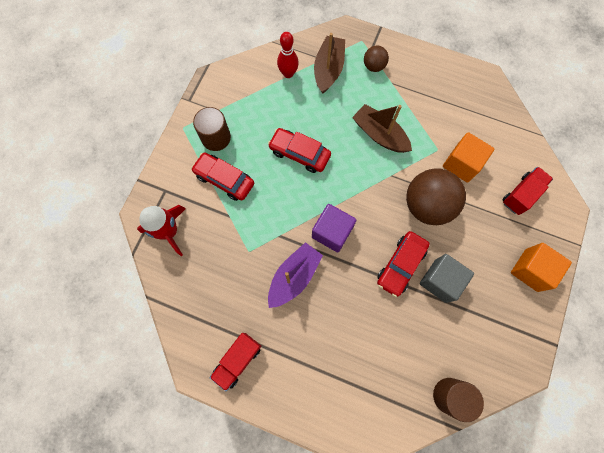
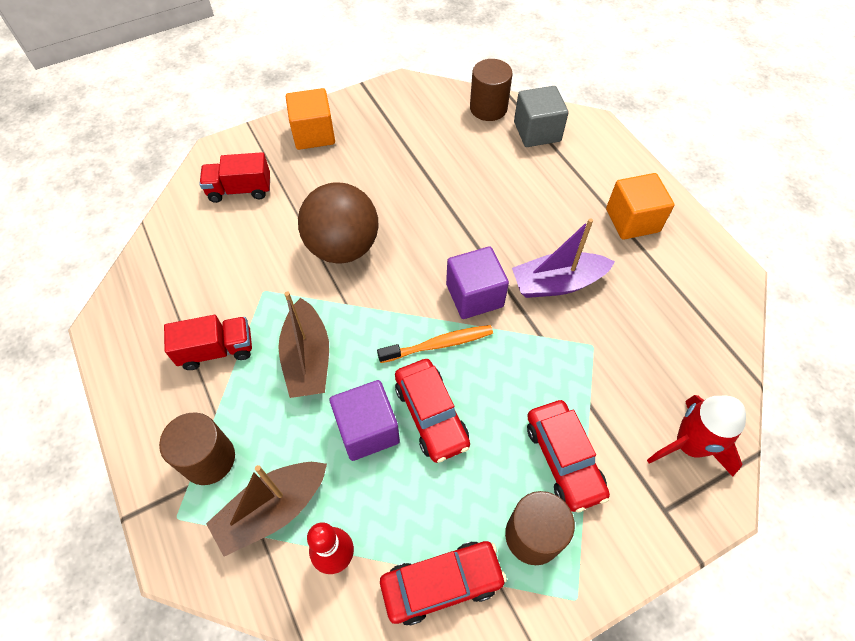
camera: 140 degrees left, 15 degrees down
(238, 360) = (679, 252): red truck -> red truck (217, 350)
(321, 126) = (367, 430): none -> purple cube
(326, 190) = (438, 344): none -> orange toothbrush
(374, 66) = (209, 459): brown ball -> brown cylinder
(401, 265) = (430, 217): red car -> red car (442, 583)
(440, 281) = (406, 180): grey cube -> grey cube (537, 132)
(461, 164) = (258, 258): orange cube -> orange cube (632, 220)

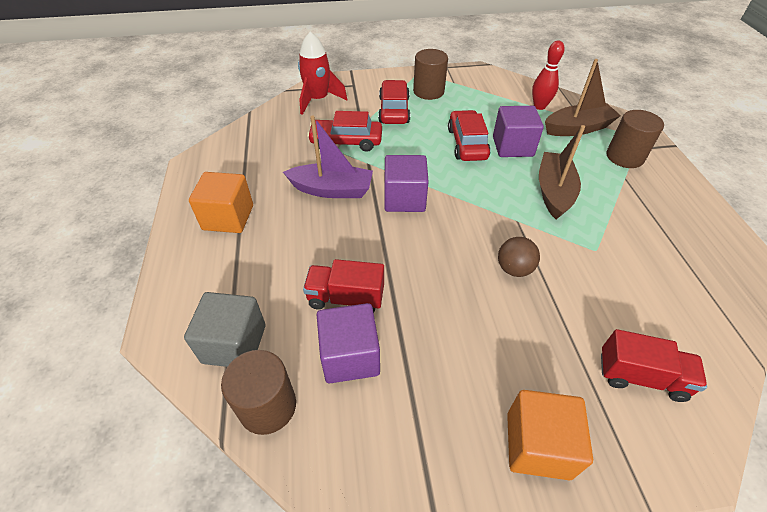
camera: 160 degrees left, 10 degrees down
(217, 350) = (633, 215): red truck -> red truck (346, 298)
(343, 247) = (514, 269): brown ball -> brown ball, size x0.49
(438, 344) = (448, 176): orange toothbrush -> none
(442, 583) = (483, 88): red car -> red car (346, 141)
(452, 146) = (350, 356): none -> purple cube

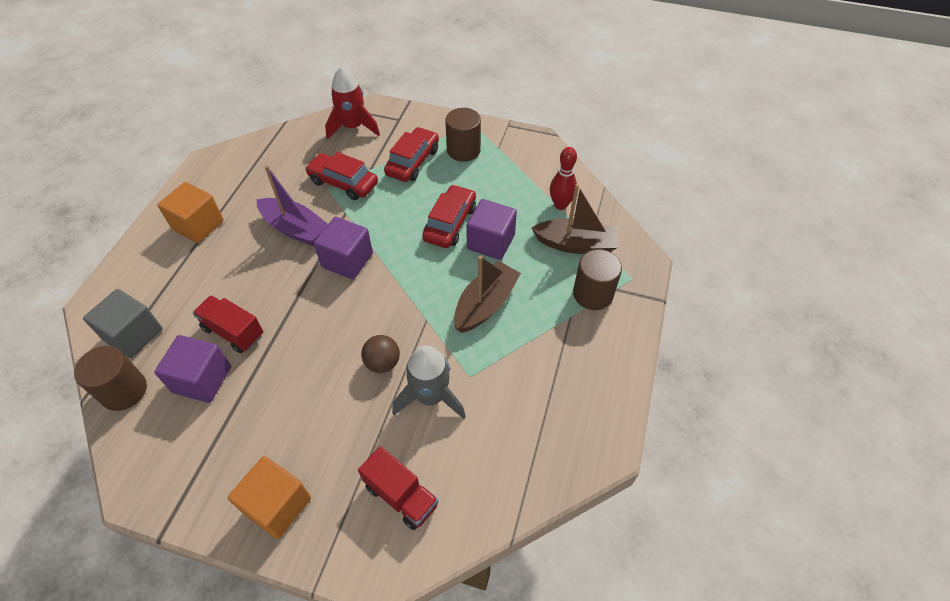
camera: 25 degrees right, 5 degrees up
(581, 280) = (430, 397): none -> grey rocket

